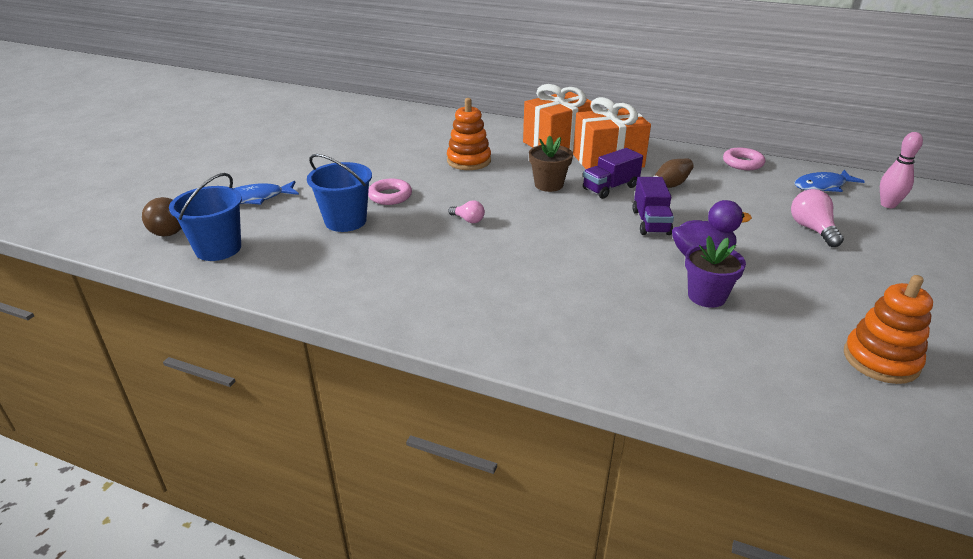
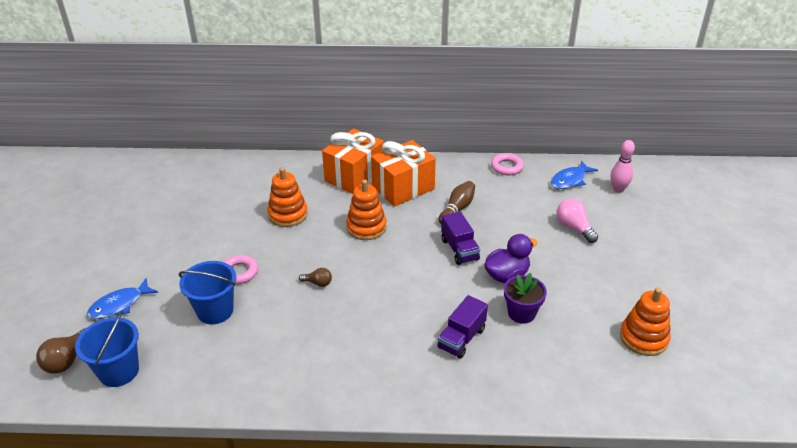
camera: 20 degrees left, 5 degrees up
(468, 220) = (318, 283): pink light bulb -> brown light bulb
(548, 185) = (366, 227): brown flower pot -> orange stacking toy
(610, 188) = (416, 219): purple truck -> purple truck (461, 338)

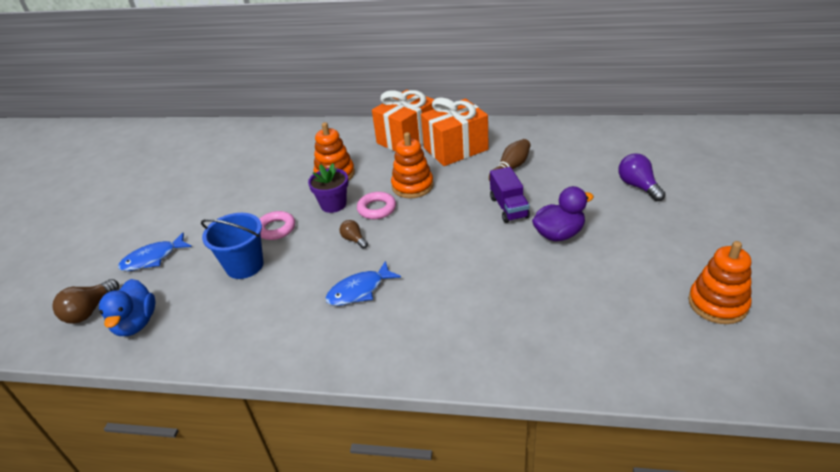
camera: 10 degrees right, 0 degrees up
(119, 371) = (136, 323): blue bucket -> blue duck
(318, 283) = (354, 240): brown light bulb -> brown light bulb turned 150 degrees counterclockwise
(461, 338) = (502, 299): purple truck -> none
(507, 167) = (567, 128): pink ring -> pink ring (377, 209)
(521, 313) = (572, 274): purple flower pot -> purple flower pot (333, 204)
(570, 180) = (636, 139): blue fish -> blue fish (359, 290)
(574, 228) = (638, 186): pink light bulb -> purple light bulb
(618, 189) = (690, 148): pink bowling pin -> none

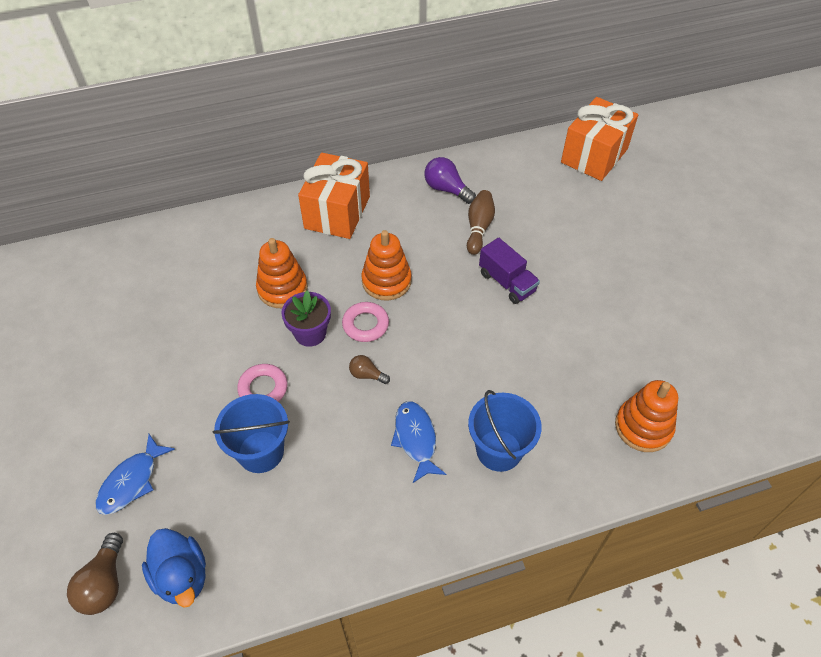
camera: 30 degrees left, 15 degrees up
(359, 290) = (415, 439): blue fish -> blue fish turned 135 degrees clockwise
(419, 318) = (499, 450): none -> blue bucket
(455, 149) = (403, 214): orange gift -> orange gift (594, 156)
(559, 234) = (574, 302): purple duck -> none
(638, 186) = (615, 220): purple light bulb -> purple light bulb (446, 189)
(717, 304) = (746, 340): orange stacking toy -> orange stacking toy (643, 427)

